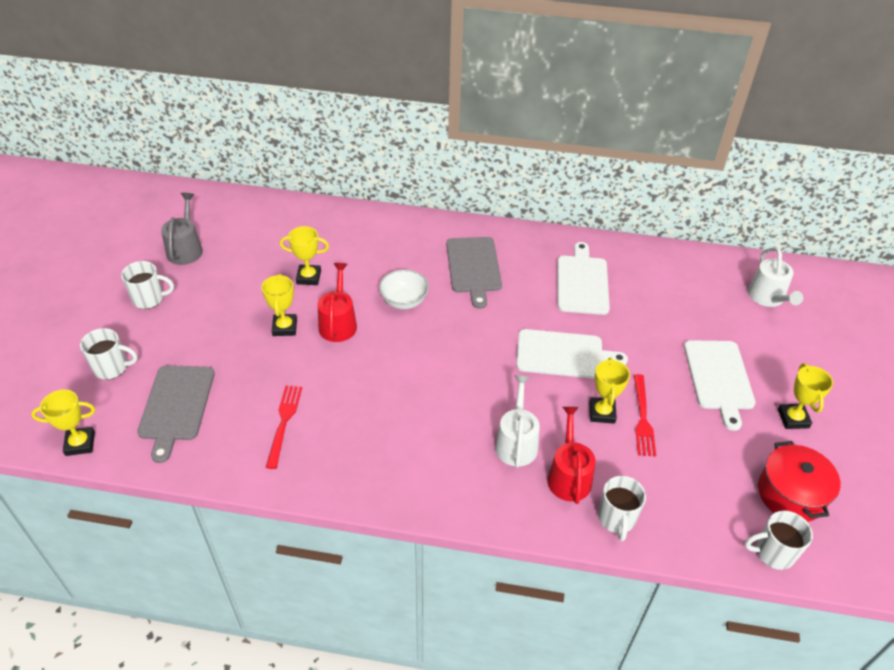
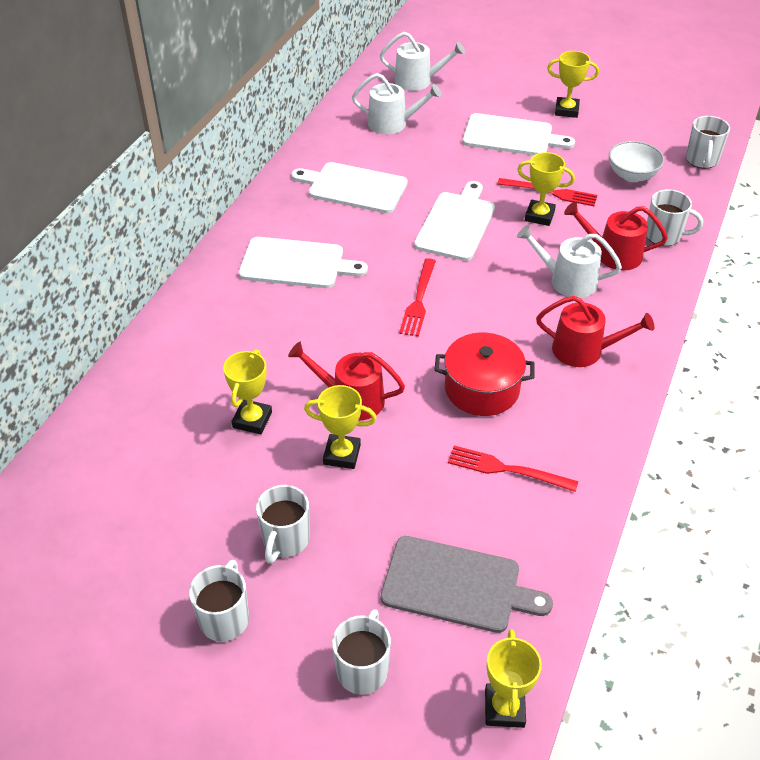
camera: 75 degrees left, 0 degrees up
(186, 249) = (124, 565): grey watering can -> none
(208, 313) = (285, 540): none -> white mug
(404, 301) = (332, 332): white bowl -> white bowl (632, 175)
(428, 462) = (584, 350): none -> red watering can
(455, 344) = (418, 301): none -> red fork
(473, 267) = (296, 264): grey cutting board -> white cutting board
(687, 291) = (392, 123): none -> white watering can
(790, 494) = (645, 135): red pot -> red pot (482, 389)

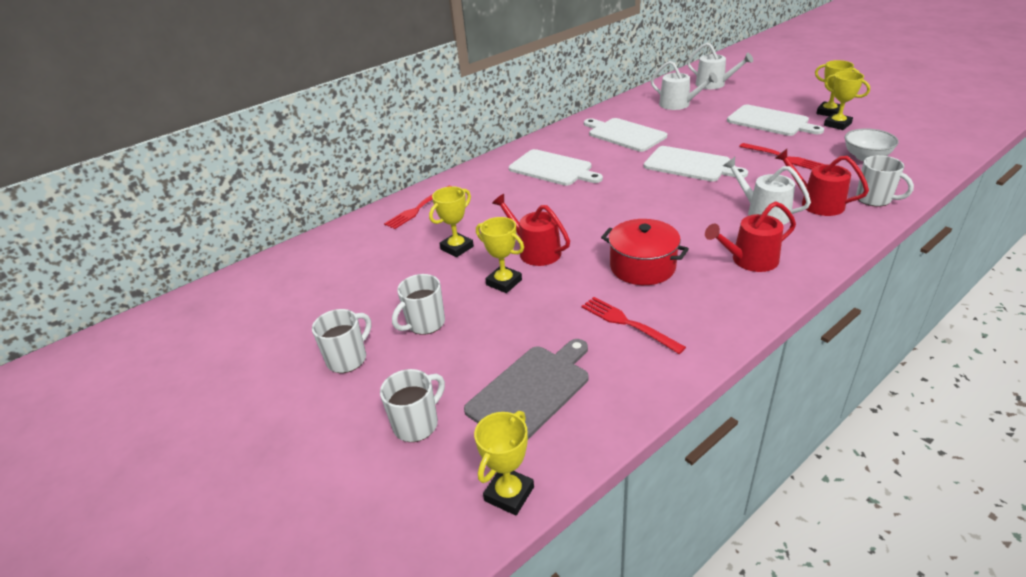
camera: 30 degrees right, 10 degrees down
(418, 301) = (628, 204): red fork -> red fork (418, 209)
(456, 224) = (690, 165): white cutting board -> white cutting board turned 75 degrees clockwise
(456, 585) = (531, 390): grey cutting board -> grey cutting board turned 90 degrees counterclockwise
(539, 216) = (764, 170): yellow trophy -> yellow trophy (837, 124)
(584, 350) = (749, 260): red watering can -> red watering can turned 120 degrees clockwise
(702, 160) = (942, 156): white mug -> none

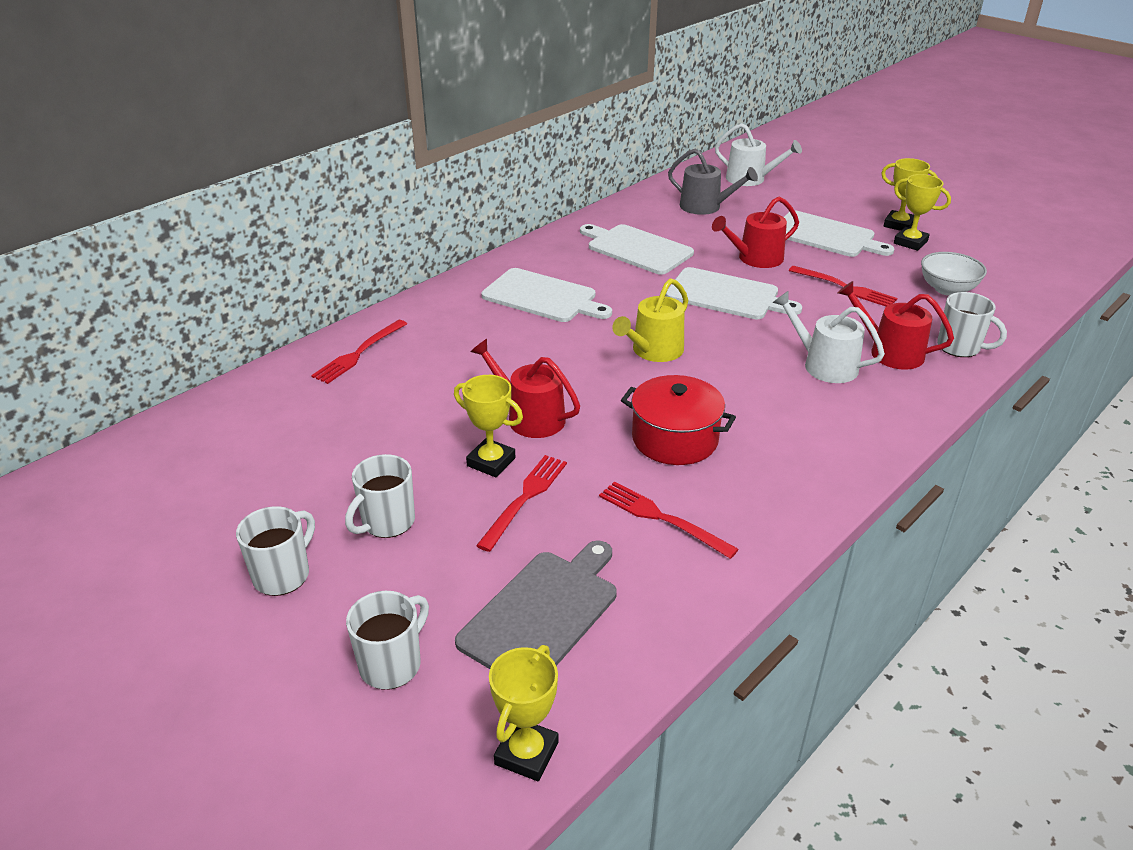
camera: 10 degrees left, 0 degrees up
(457, 248) = (420, 412): yellow trophy -> none
(526, 307) = (525, 497): none -> red fork
(631, 204) = (653, 351): none -> yellow watering can
(678, 104) = (705, 207): white watering can -> grey watering can
(749, 260) = (811, 430): red watering can -> red watering can (755, 258)

